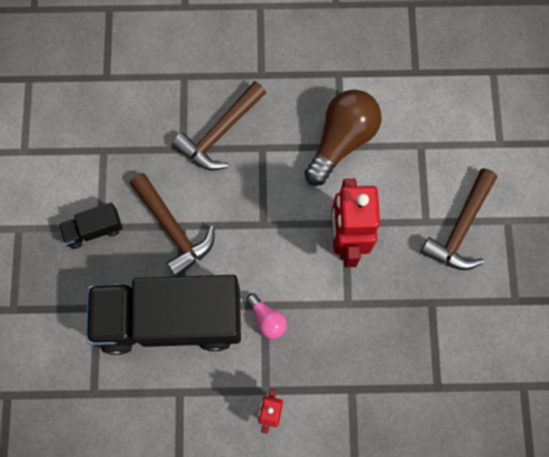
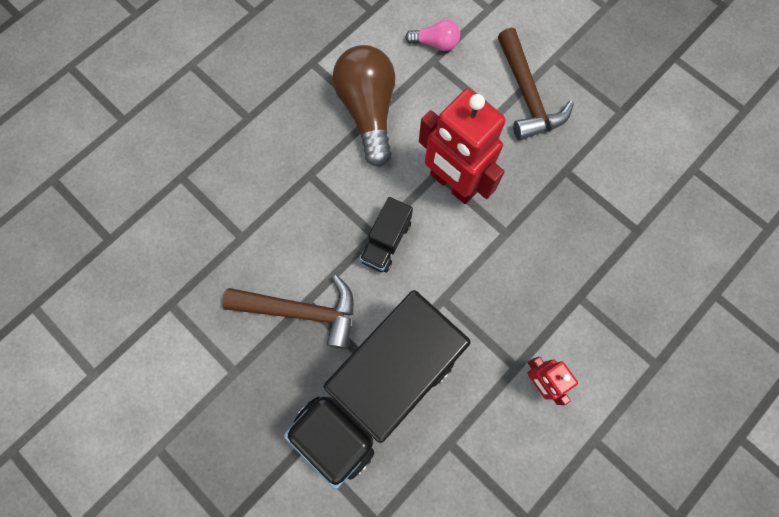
camera: 45 degrees left, 0 degrees up
(94, 230) = (231, 380): black truck -> black truck (386, 241)
(219, 133) = (261, 195): brown hammer -> none
(267, 319) = (457, 308): pink light bulb -> pink light bulb (435, 43)

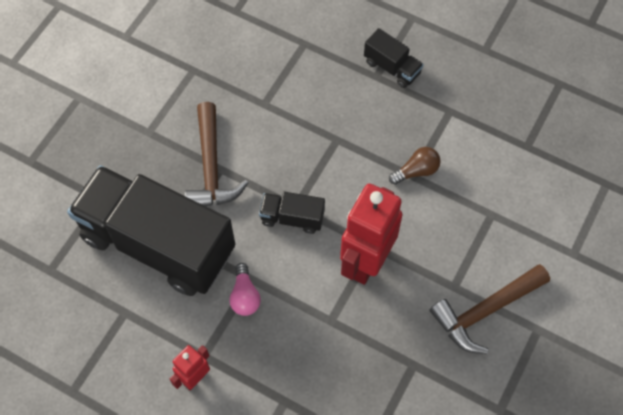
camera: 75 degrees right, 10 degrees down
(243, 100) = (392, 67): none -> black truck
(368, 111) = (416, 171): brown light bulb -> brown light bulb, size x0.49
(435, 43) = (512, 212): pink light bulb -> pink light bulb (245, 296)

